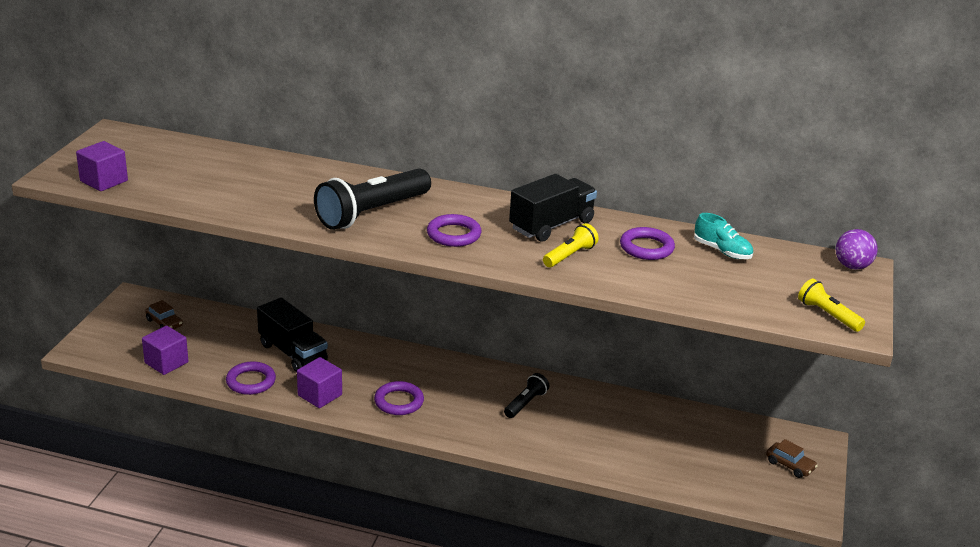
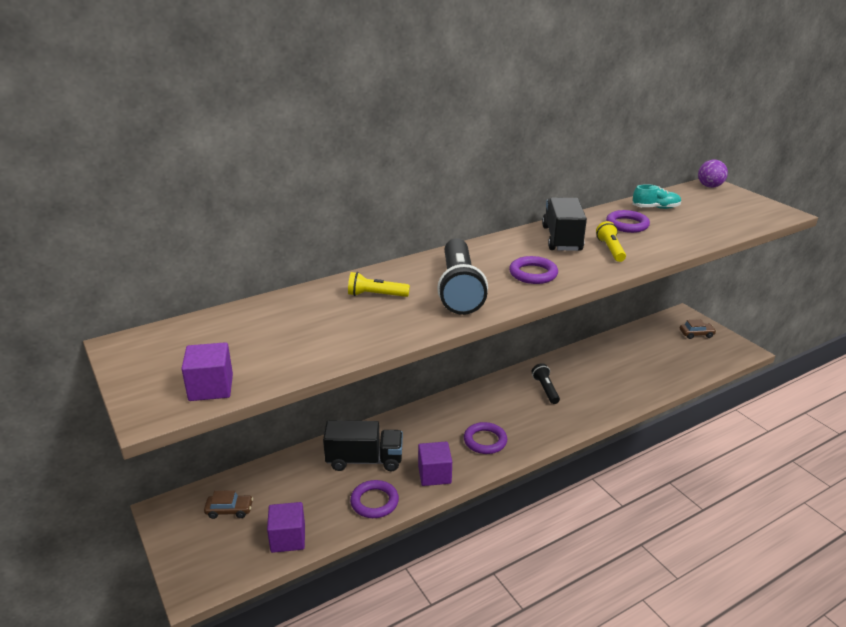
camera: 45 degrees left, 0 degrees up
(827, 315) = (760, 213): yellow flashlight -> yellow flashlight (376, 295)

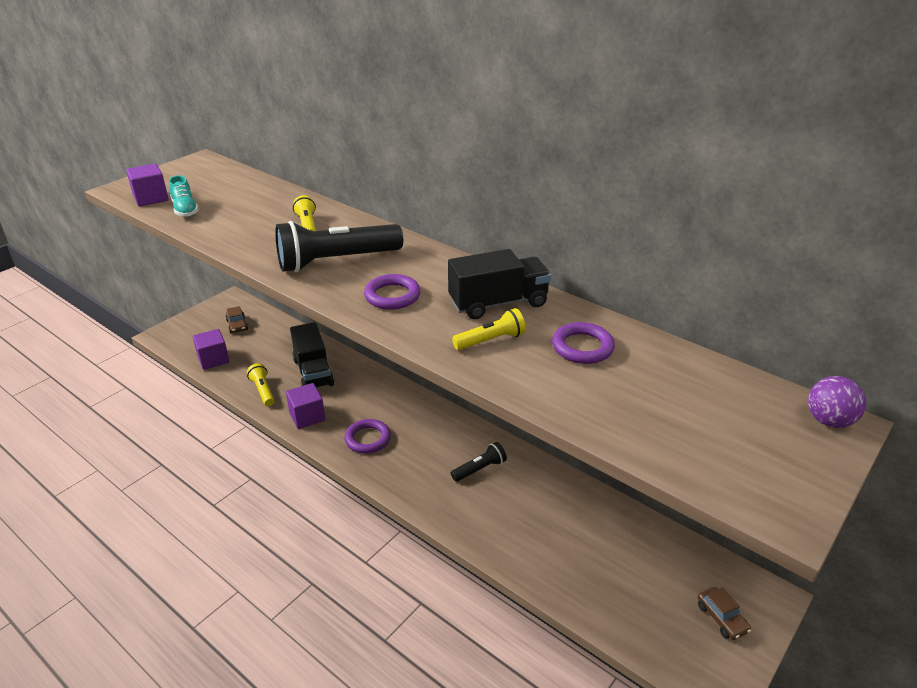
camera: 70 degrees right, 5 degrees up
(374, 502) = (263, 391): purple ring -> yellow flashlight
(655, 208) = (669, 368): turquoise shoe -> turquoise shoe (185, 209)

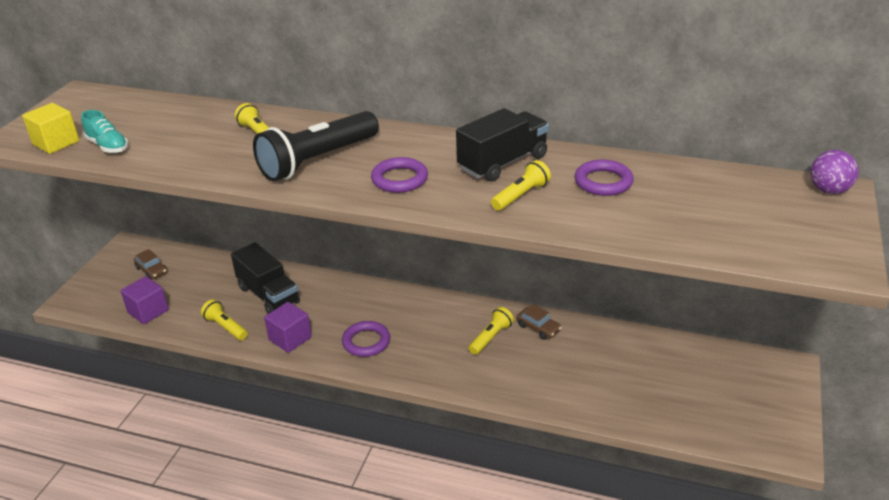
camera: 20 degrees left, 0 degrees up
(151, 198) = (56, 143): purple cube -> yellow cube
(480, 469) = (491, 337): black flashlight -> yellow flashlight
(721, 618) = (761, 394): brown car -> brown car (538, 328)

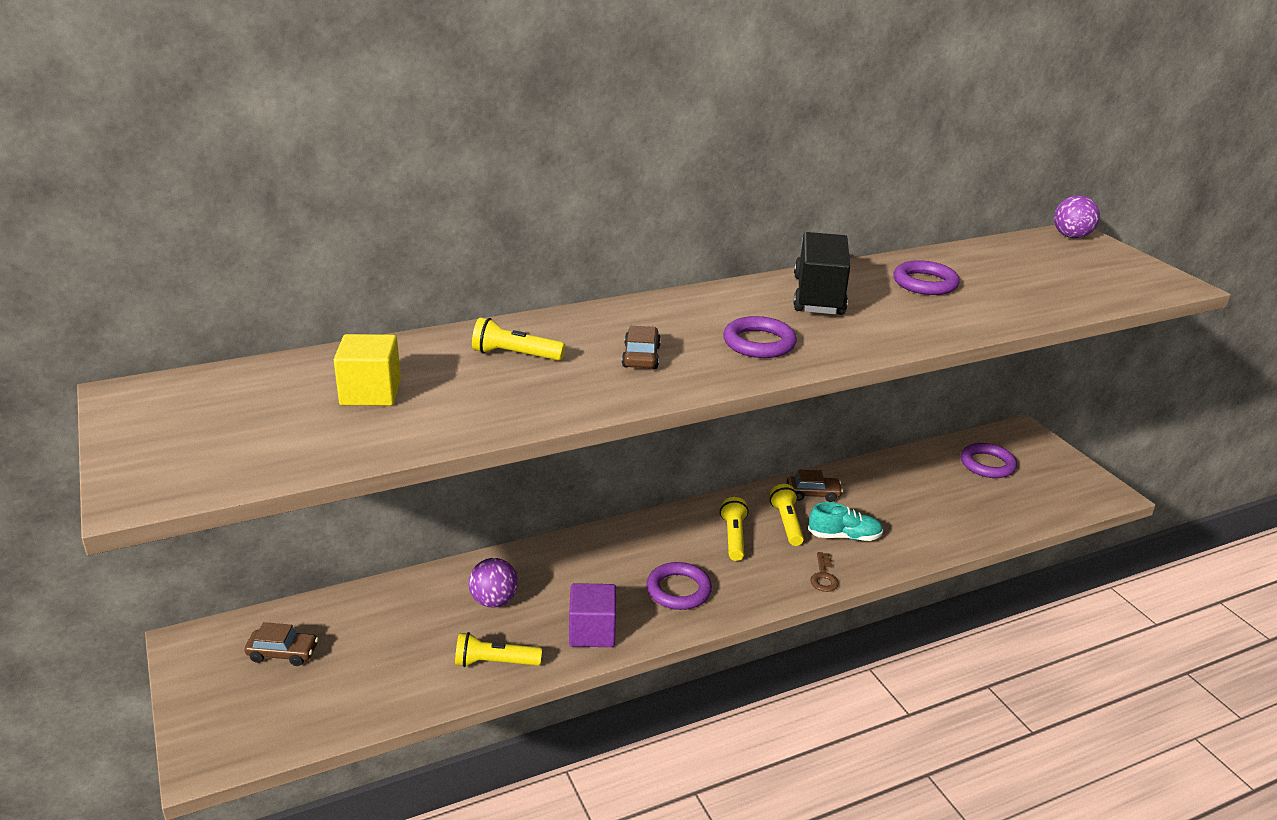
camera: 45 degrees left, 5 degrees down
(56, 143) = (235, 465): yellow cube -> yellow cube (370, 393)
(108, 146) = (331, 439): turquoise shoe -> turquoise shoe (844, 536)
(148, 311) = (357, 702): purple cube -> none
(268, 295) = (494, 601): black truck -> purple ball
(317, 160) = (641, 356): black flashlight -> brown car
(463, 382) = (823, 576): none -> brown key
(521, 195) = (888, 317): yellow flashlight -> yellow flashlight (733, 537)
(711, 374) = (987, 464): none -> purple ring

